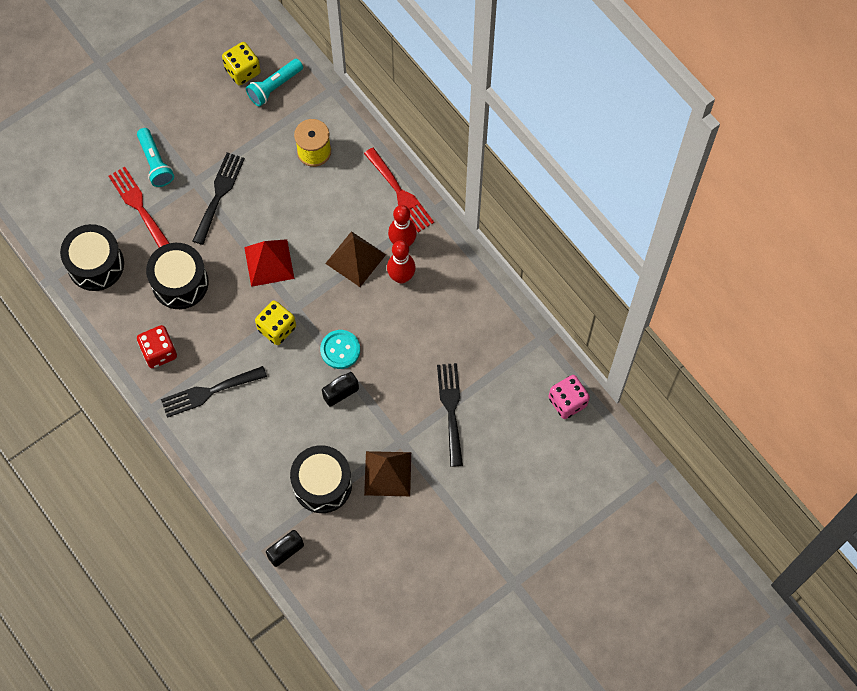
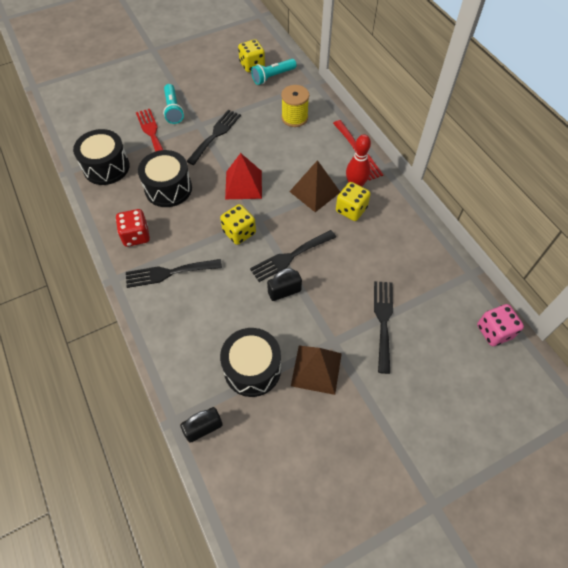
camera: 10 degrees right, 10 degrees down
(340, 350) = (290, 257): turquoise button -> black fork
(401, 277) = (351, 210): red bowling pin -> yellow dice

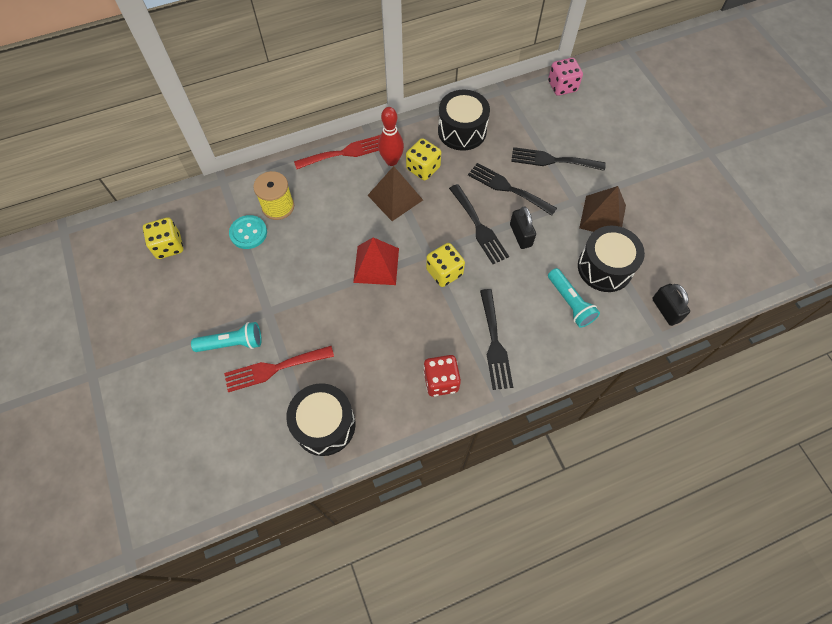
camera: 85 degrees left, 5 degrees up
(168, 188) = (371, 346): black drum -> black drum (462, 131)
(215, 135) = (290, 292): black fork -> black fork (507, 188)
(267, 104) = (248, 233): none -> turquoise button
(273, 77) = (198, 224): turquoise flashlight -> turquoise flashlight (570, 303)

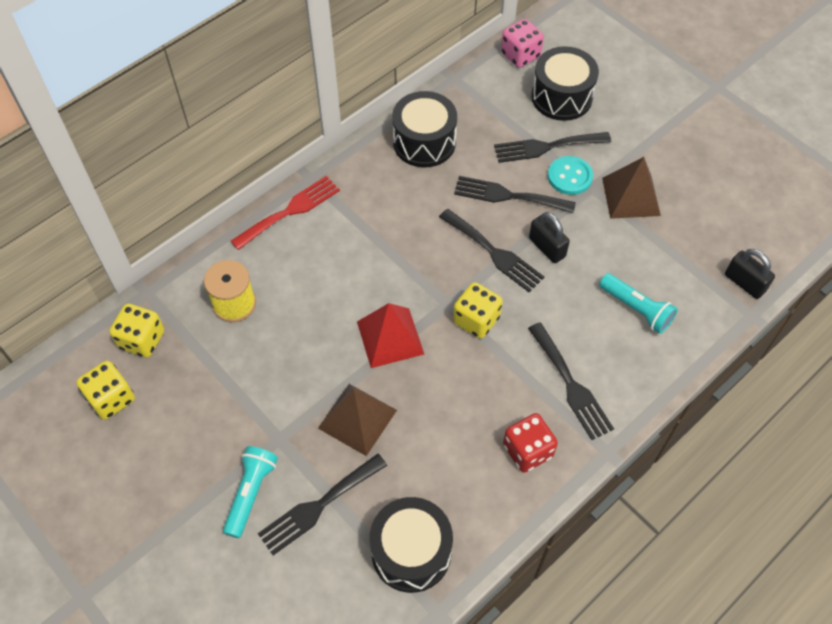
camera: 20 degrees left, 5 degrees down
(232, 343) = (251, 493): turquoise flashlight -> turquoise flashlight turned 45 degrees counterclockwise
(248, 233) = (210, 349): turquoise button -> turquoise button (569, 176)
(274, 369) = (318, 506): red fork -> black fork
(391, 161) = (353, 204): red bowling pin -> none
(395, 197) = (377, 247): brown pyramid -> brown pyramid (357, 419)
(423, 168) = (396, 202): yellow dice -> yellow dice (142, 340)
(605, 267) = (658, 255): black drum -> black drum (561, 97)

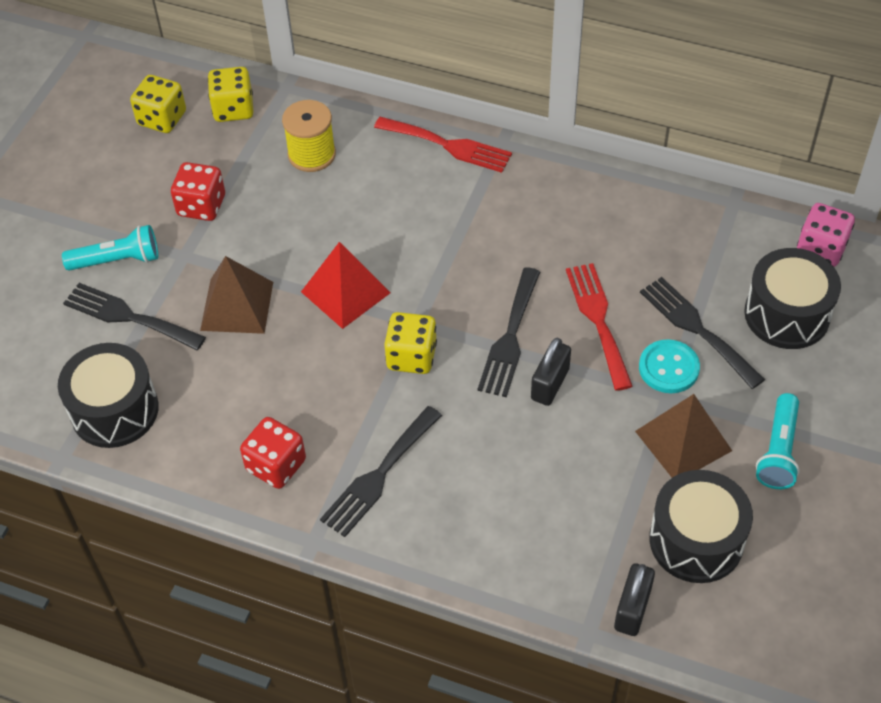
camera: 65 degrees right, 5 degrees down
(234, 405) = (201, 206): none -> red dice
(424, 142) = (618, 214): black drum -> black drum (696, 540)
(508, 196) = (598, 320): black fork -> red fork
(636, 309) = (519, 504): turquoise flashlight -> turquoise flashlight (778, 451)

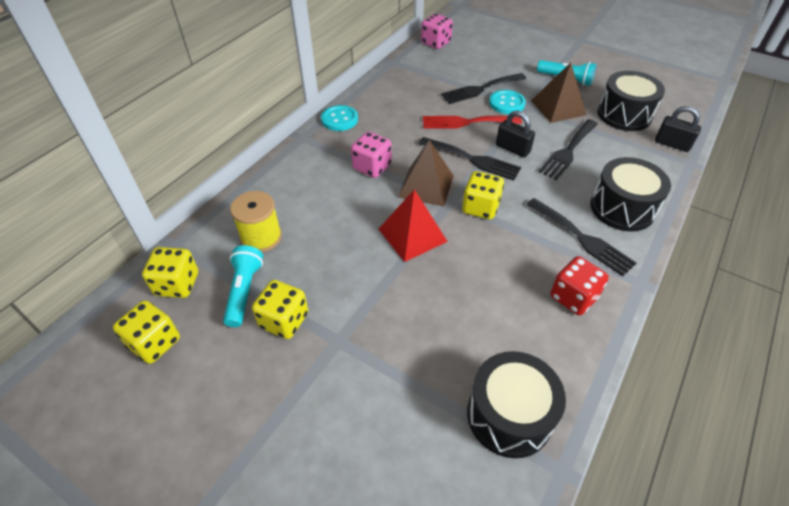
camera: 80 degrees left, 5 degrees down
(117, 260) = (325, 399): turquoise flashlight -> turquoise flashlight (244, 291)
(128, 316) = (399, 394): black fork -> black fork (568, 151)
(201, 206) = (284, 320): red dice -> yellow dice
(237, 306) = (408, 306): brown pyramid -> brown pyramid (426, 186)
(448, 145) = (292, 162): red fork -> none
(461, 228) = (372, 167): none -> pink dice
(554, 171) = (339, 119): none -> turquoise button
(787, 314) = (477, 60): black drum -> black drum (622, 208)

